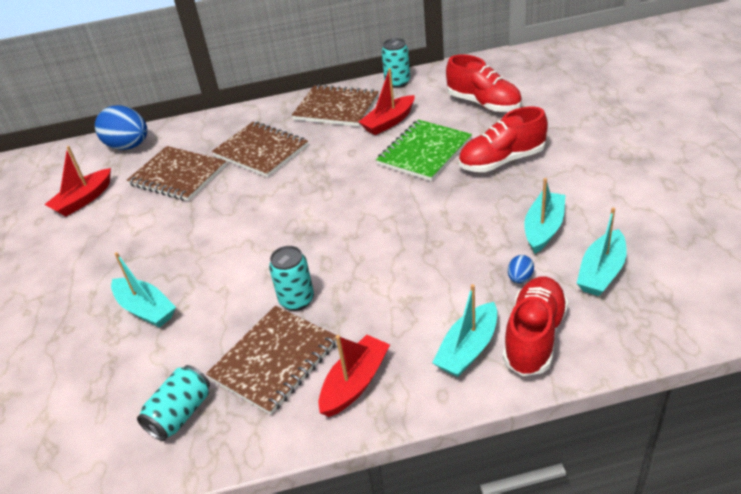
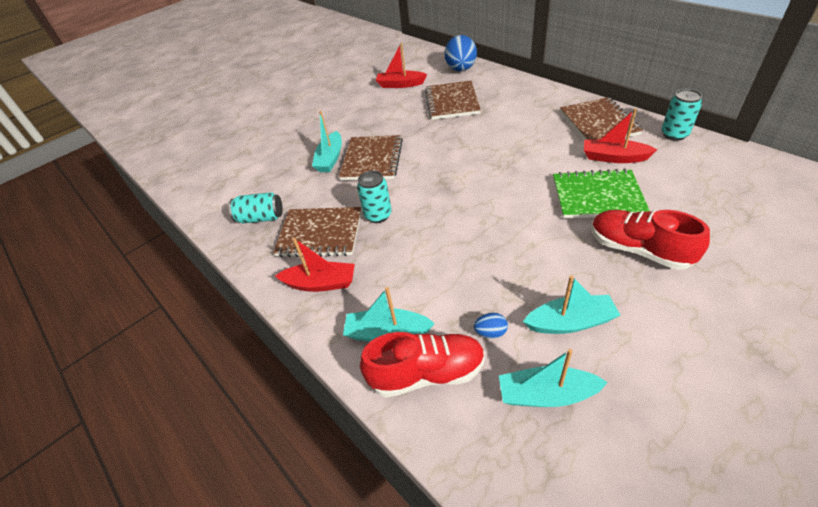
camera: 60 degrees right, 5 degrees up
(261, 151) = (510, 118): brown notebook -> brown notebook (372, 160)
(484, 103) = (712, 198): red shoe -> none

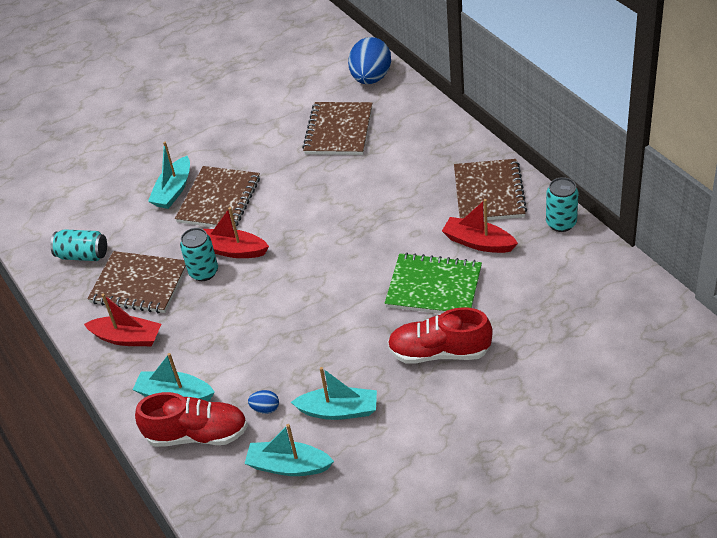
camera: 10 degrees right, 0 degrees up
(400, 84) = (288, 90): red boat -> red boat (233, 250)
(638, 250) = (439, 352): red shoe -> red shoe turned 45 degrees counterclockwise

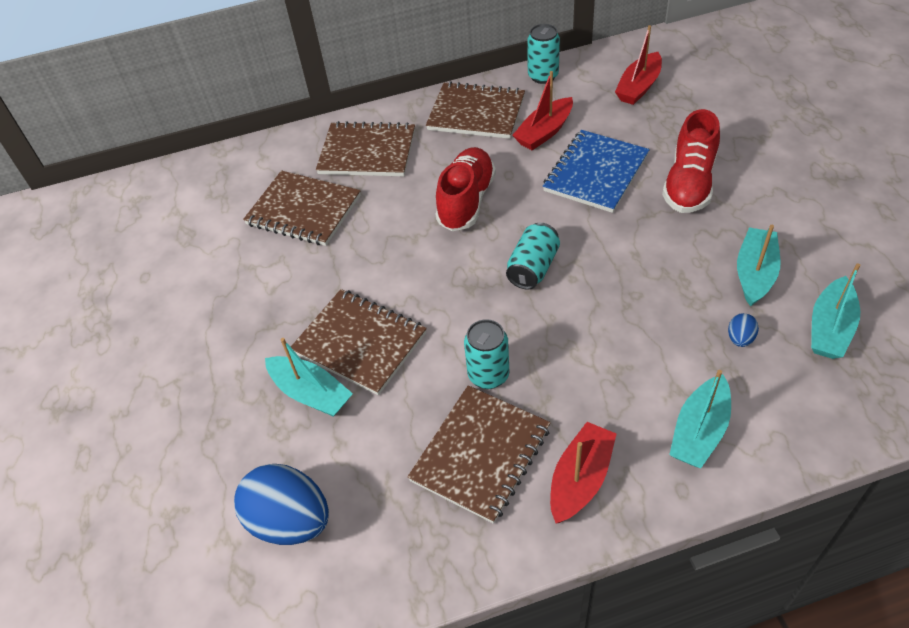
camera: 75 degrees left, 5 degrees up
(83, 255) = (387, 527): turquoise can -> turquoise can (533, 267)
(197, 434) = (770, 413): red shoe -> red shoe (466, 201)
(233, 250) = (462, 339): red boat -> red boat (639, 87)
(371, 78) = (231, 170): blue egg -> blue egg (290, 521)
(415, 143) = (367, 152): none -> brown notebook
(434, 287) = (595, 173): green notebook -> blue notebook

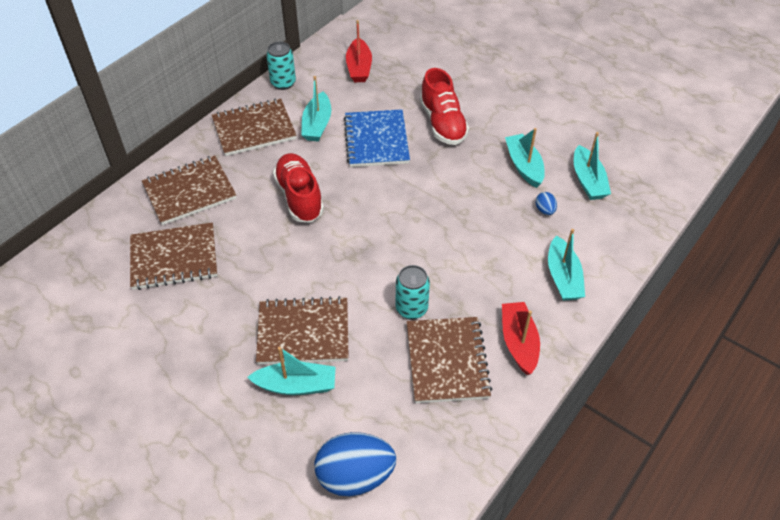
camera: 40 degrees left, 0 degrees up
(533, 267) = (384, 223): turquoise can -> none
(544, 132) = (317, 124): red boat -> turquoise boat

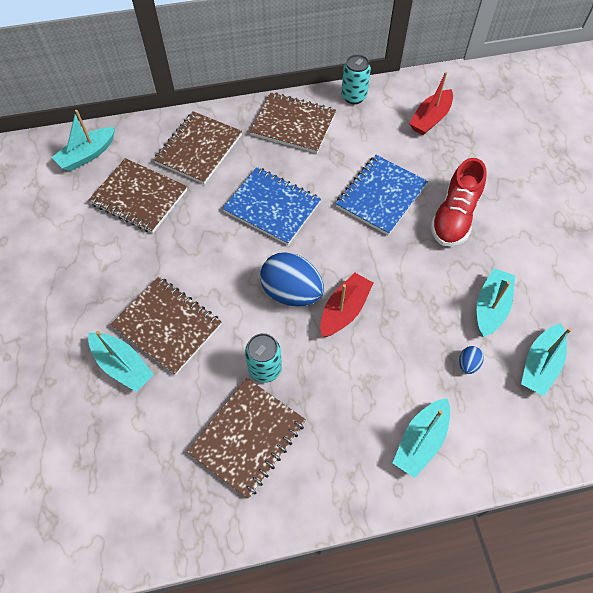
camera: 40 degrees right, 10 degrees up
(189, 192) = (198, 149): brown notebook -> brown notebook turned 75 degrees counterclockwise
(299, 197) = (272, 207): red shoe -> blue notebook
(317, 124) = (346, 151): turquoise boat -> turquoise boat (87, 155)
(355, 476) = (92, 475): blue egg -> blue egg (291, 292)
(518, 342) = (321, 470): red boat -> red boat (344, 310)

